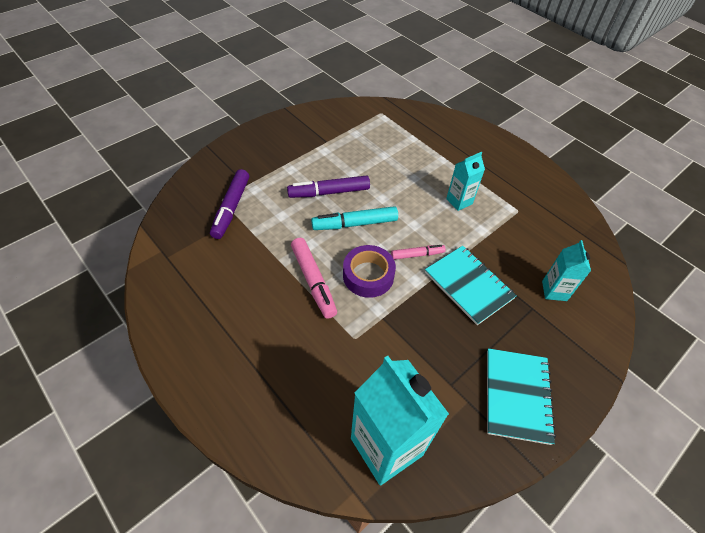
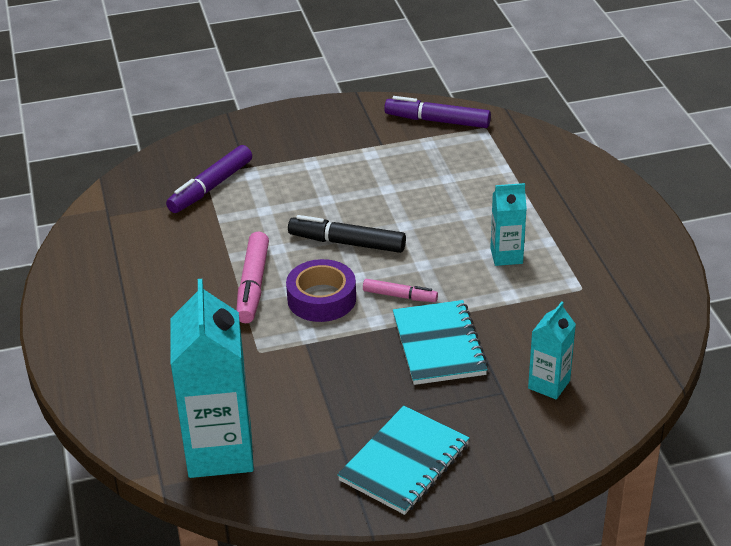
camera: 30 degrees right, 15 degrees down
(329, 192) = (340, 201): purple marker -> purple marker (437, 121)
(354, 224) = (347, 243): turquoise marker -> black marker

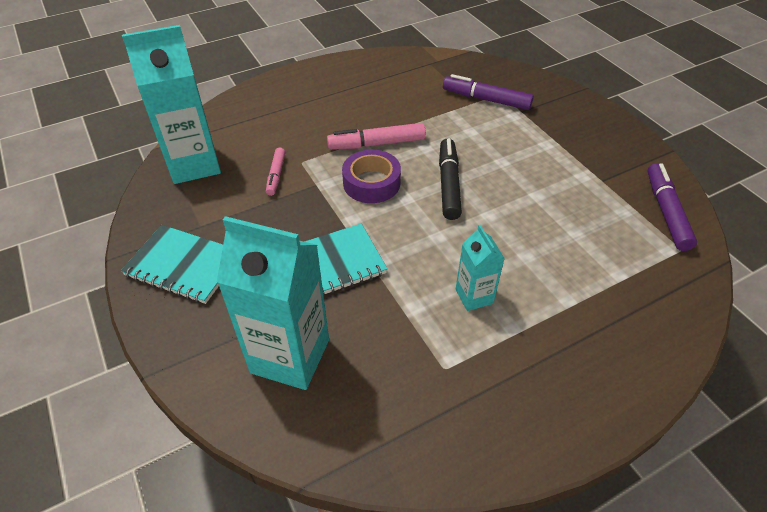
camera: 75 degrees right, 10 degrees up
(400, 296) = (389, 229): pink marker -> pink marker (276, 175)
(549, 384) = (290, 356): turquoise carton -> turquoise carton, size x1.94

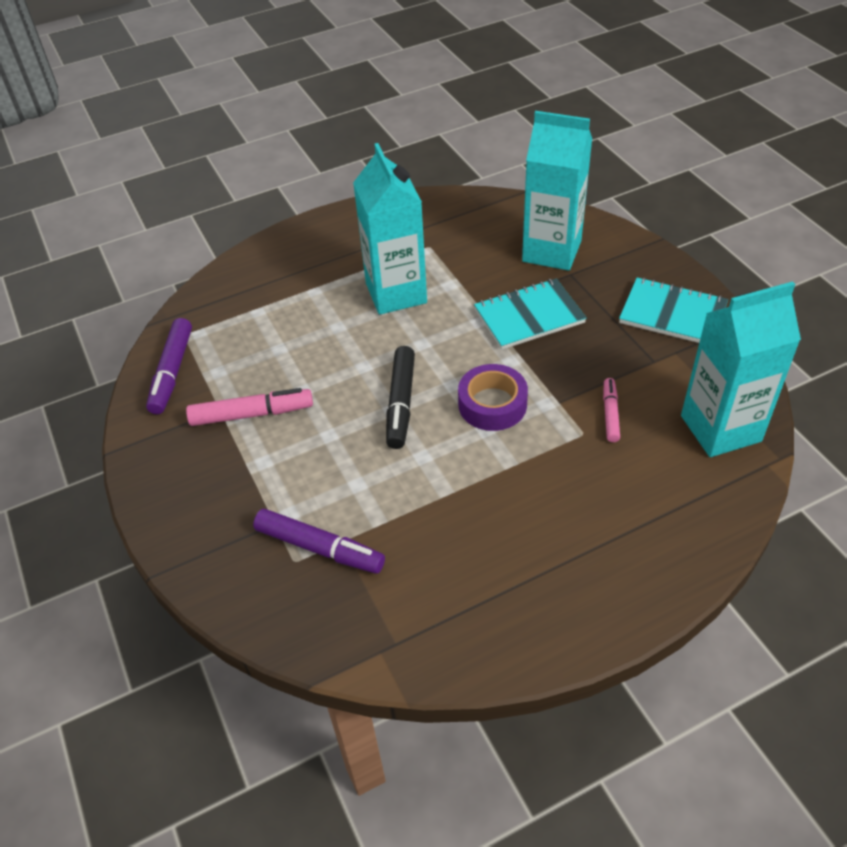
camera: 175 degrees left, 0 degrees up
(376, 144) = (488, 462): pink marker -> pink marker (252, 414)
(474, 296) = (396, 293): turquoise carton -> turquoise carton, size x1.94

